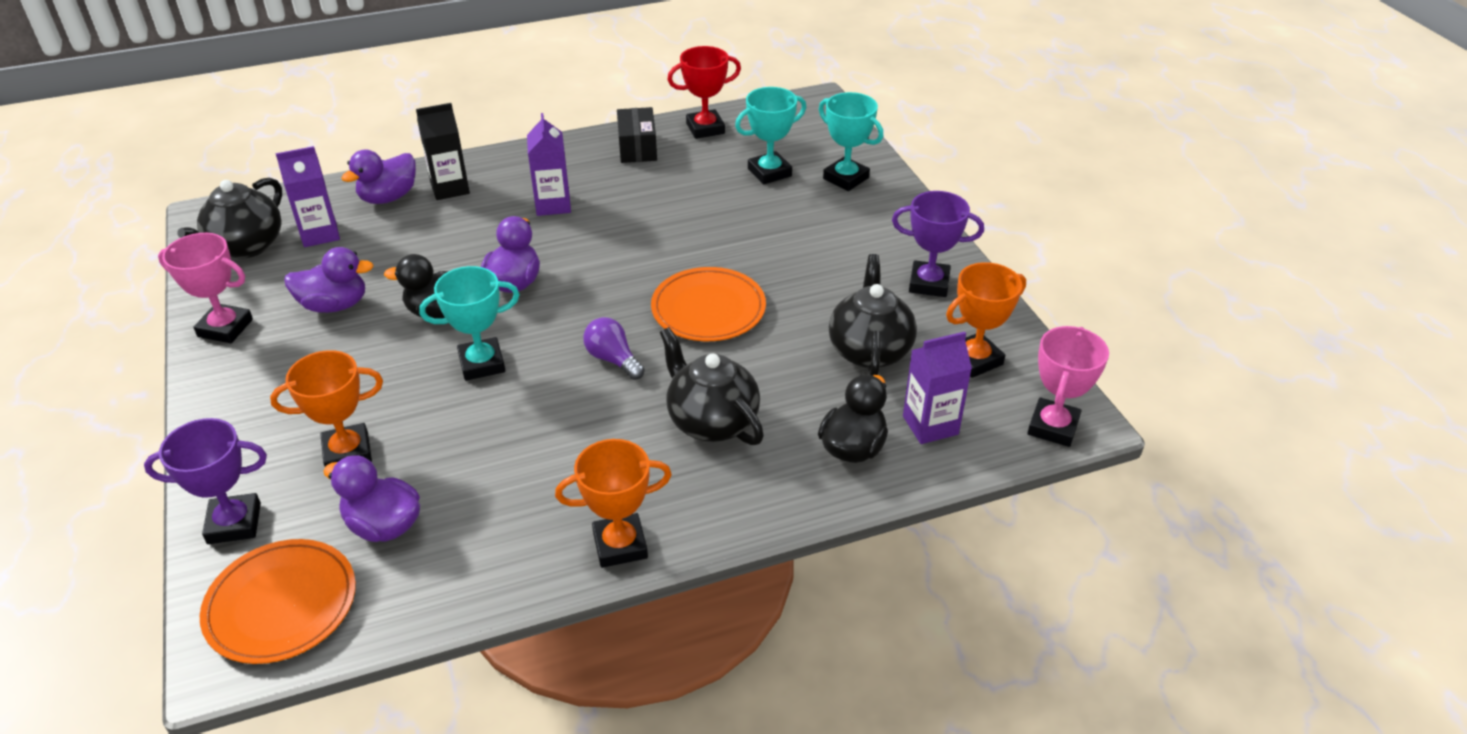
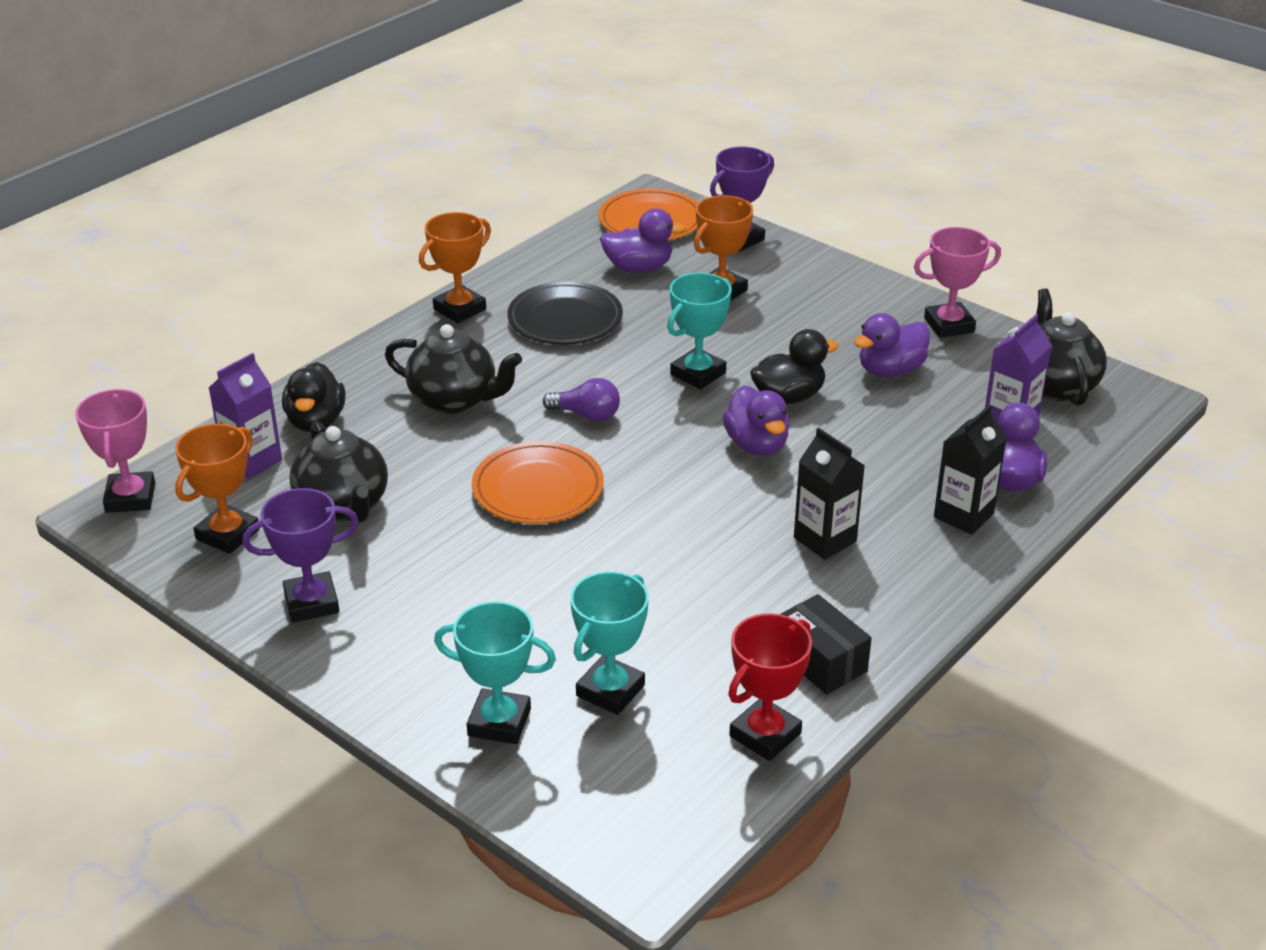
camera: 150 degrees right, 5 degrees down
(529, 481) = (565, 319): none -> black plate
(553, 205) = (825, 539): purple carton -> black carton

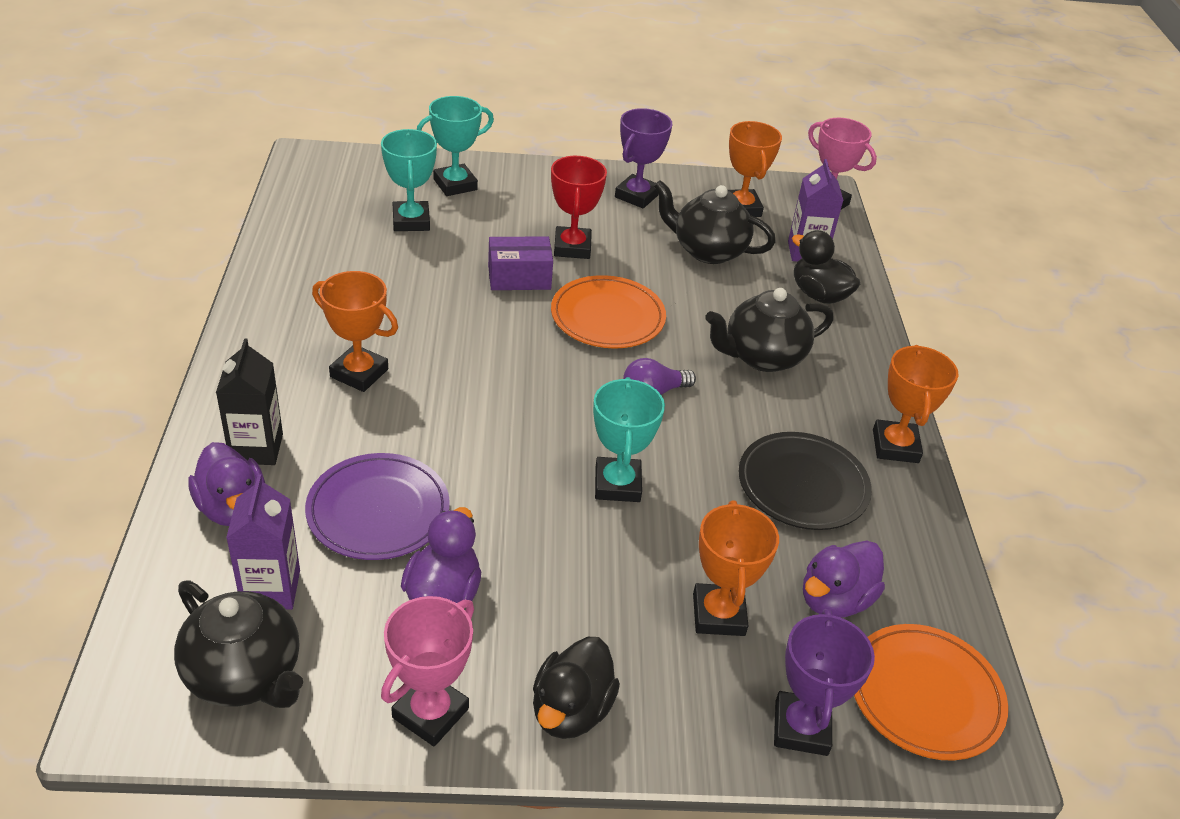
camera: 135 degrees right, 5 degrees up
(571, 565) = (519, 277): none -> purple box
(757, 445) = (490, 433): purple duck -> none
(765, 734) = (295, 235): red trophy -> red trophy (572, 247)
(788, 397) = (512, 501): black duck -> black duck (571, 710)
(820, 660) = (293, 288): black box -> none
(825, 539) = (359, 373): black carton -> orange trophy
(896, 432) = (378, 511): none -> purple plate

